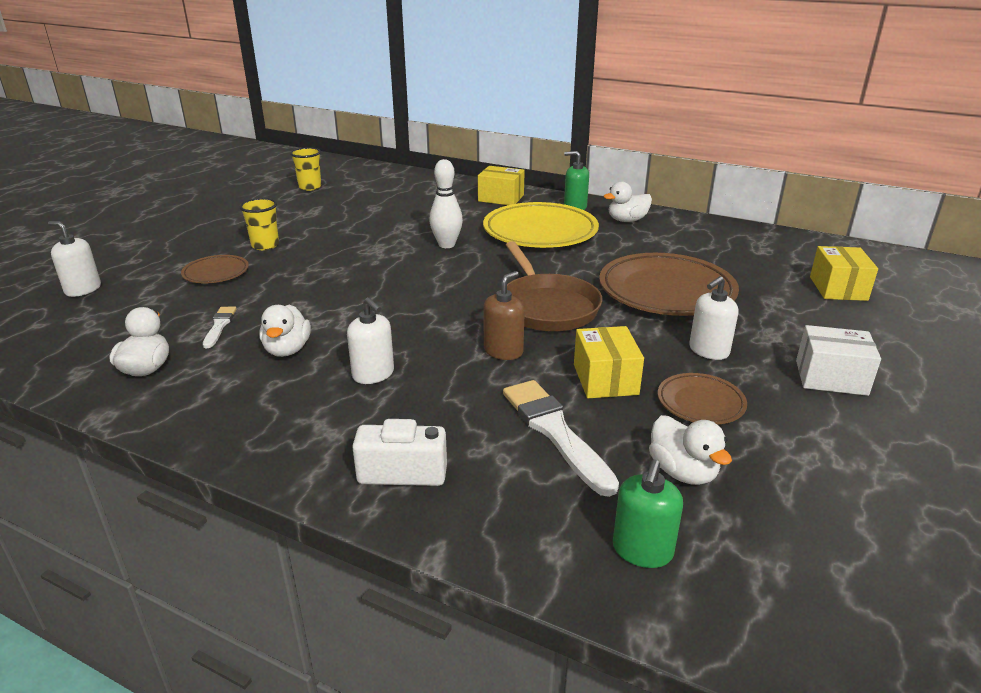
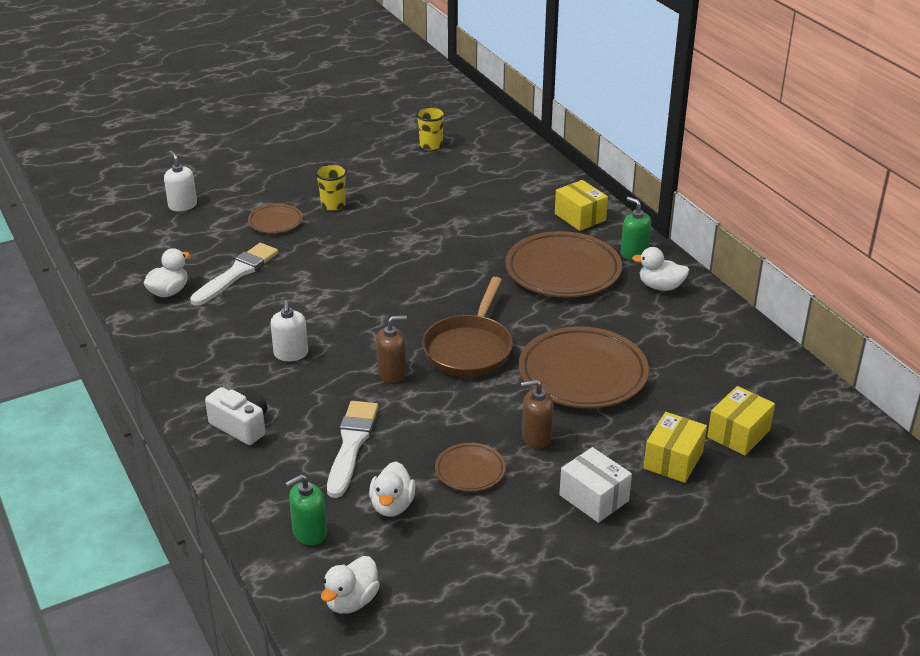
camera: 35 degrees right, 5 degrees up
(219, 326) = (237, 273): white brush -> white brush, size x1.90
(287, 350) = (259, 312): white duck -> white duck (351, 601)
(446, 245) = (468, 256): white bowling pin -> none
(540, 232) = (563, 271): yellow plate -> brown plate
(605, 379) = (431, 425): yellow box -> yellow box (673, 460)
(708, 351) = (536, 437): white soap dispenser -> brown soap dispenser

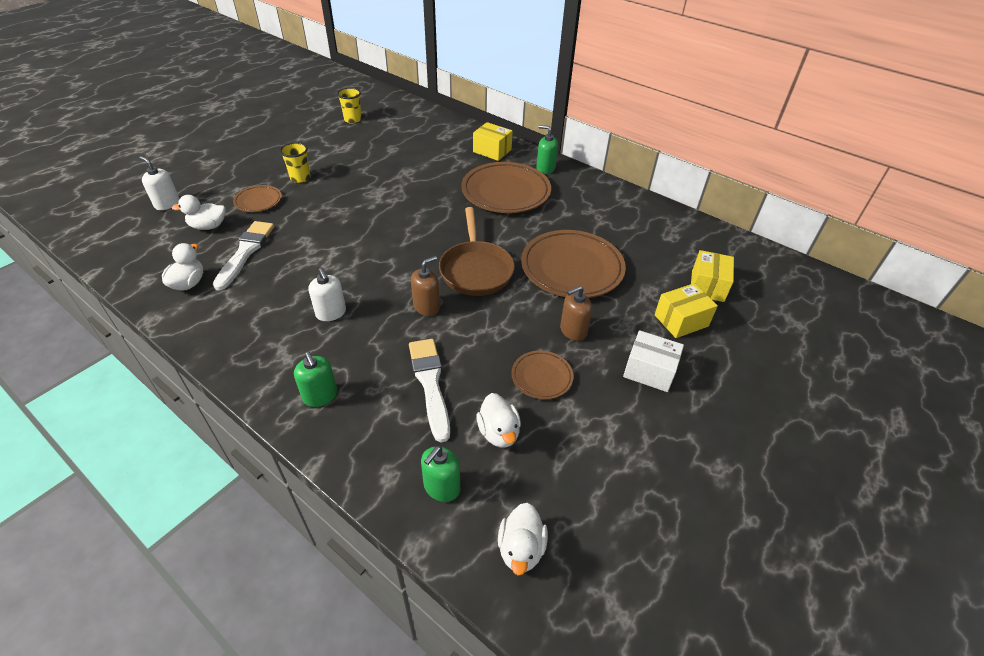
camera: 25 degrees left, 10 degrees up
(241, 426) = (320, 396): white camera -> green soap dispenser
(660, 286) = (579, 189): white duck -> white duck (208, 226)
(673, 460) = (681, 320): yellow box -> yellow box turned 60 degrees clockwise

